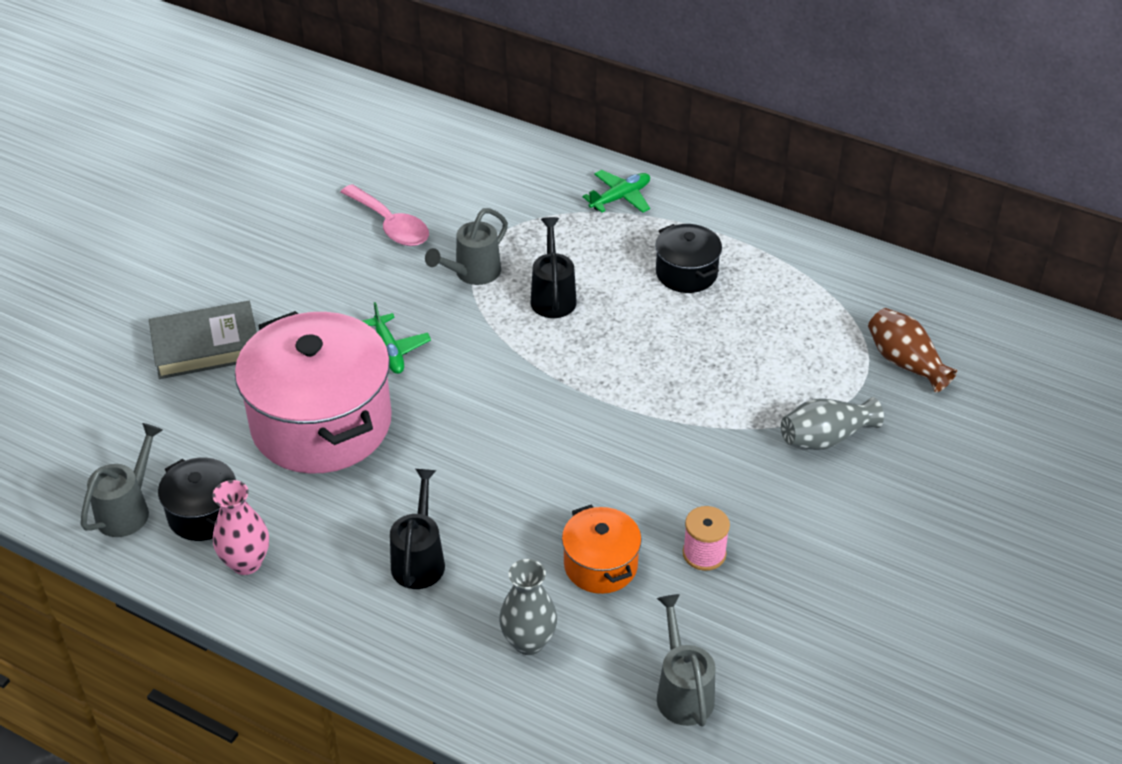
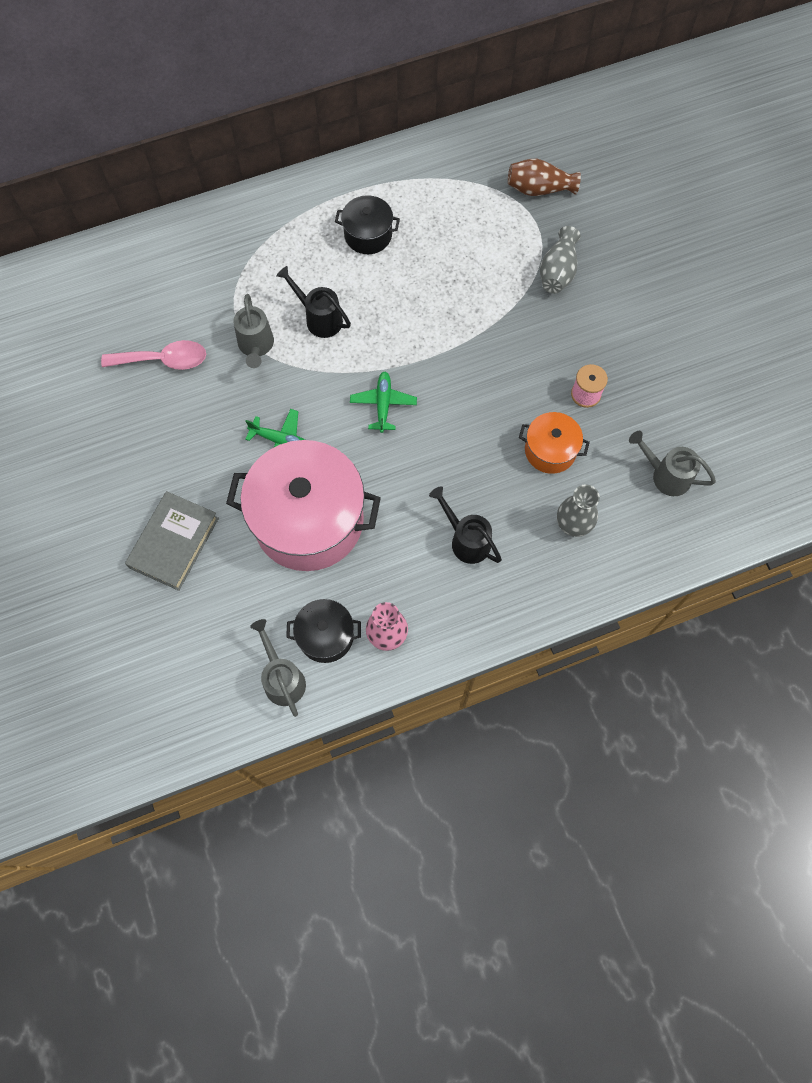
camera: 50 degrees left, 25 degrees up
(620, 198) = (268, 217): green plane -> green plane (383, 404)

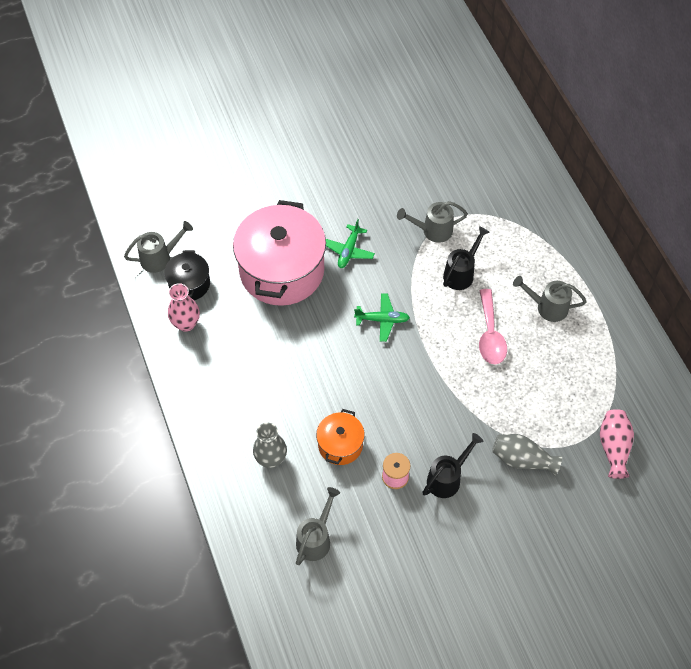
camera: 90 degrees right, 10 degrees down
(163, 360) = (418, 172): pink spoon -> pink spoon (490, 335)
(174, 543) = (267, 188): grey book -> none
(368, 235) = (547, 307): black pot -> grey watering can
(466, 539) = (261, 379): black watering can -> black watering can (447, 478)
(539, 189) = (613, 447): brown vase -> pink vase

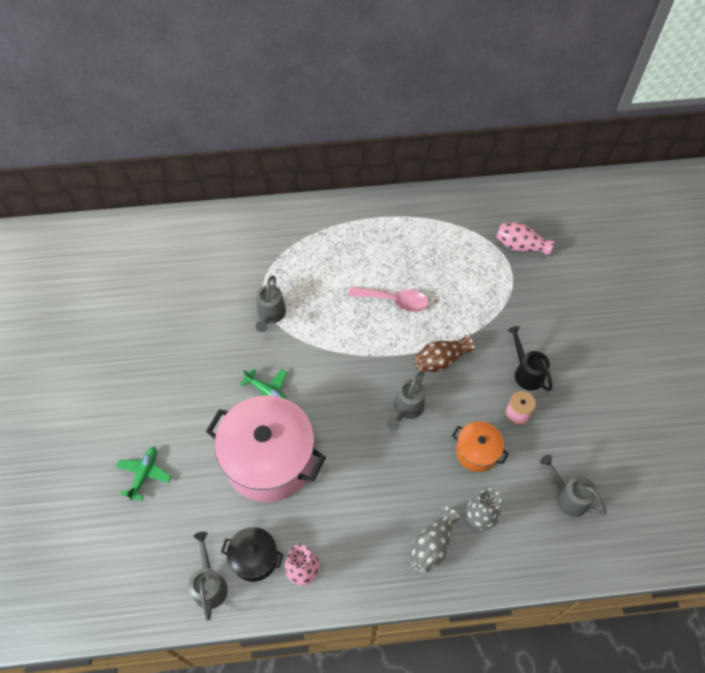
camera: 75 degrees left, 0 degrees up
(382, 320) = (354, 382): green plane -> green plane (144, 474)
(433, 392) = (440, 360): none -> brown vase
(461, 273) = (324, 305): black watering can -> none
(522, 459) = (519, 312): grey vase -> grey vase (432, 545)
(547, 307) = (379, 251): grey watering can -> grey watering can (406, 409)

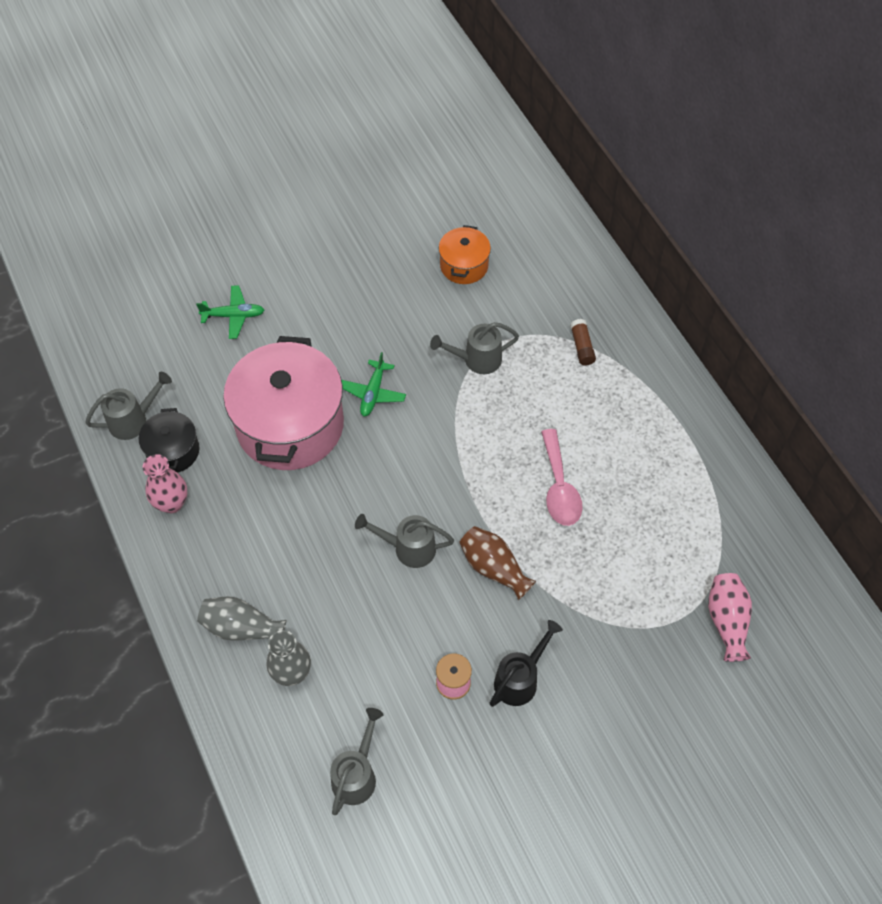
camera: 70 degrees right, 0 degrees up
(290, 249) = (582, 347): none -> brown glue stick
(477, 452) = (380, 646): orange pot -> orange pot (464, 266)

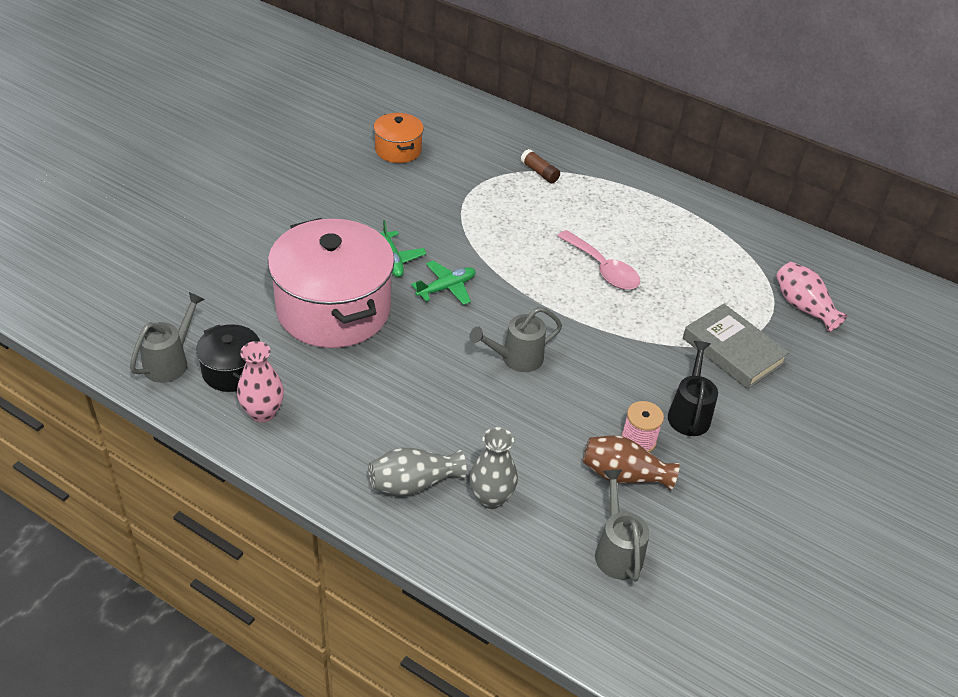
camera: 35 degrees left, 15 degrees down
(233, 316) = (213, 248): green plane -> green plane (446, 288)
(476, 360) = (462, 208): grey watering can -> none
(494, 568) = (599, 344): brown vase -> brown vase (623, 475)
(614, 635) = (733, 351): none -> grey book

